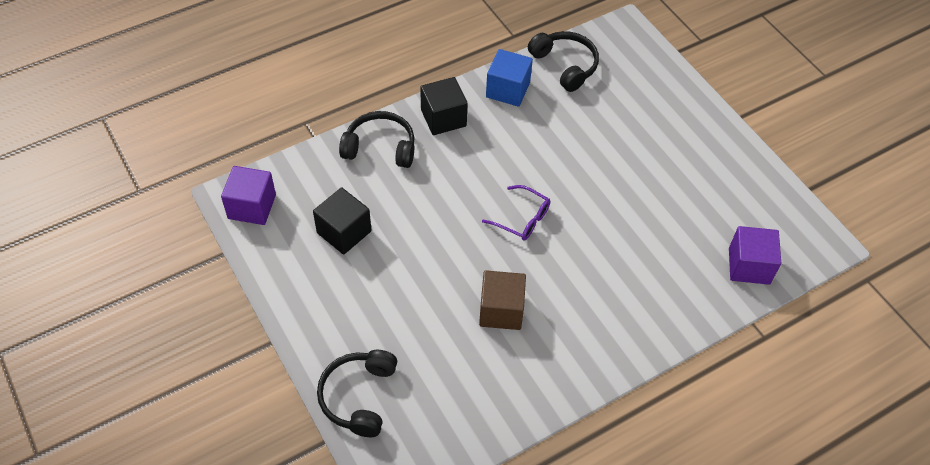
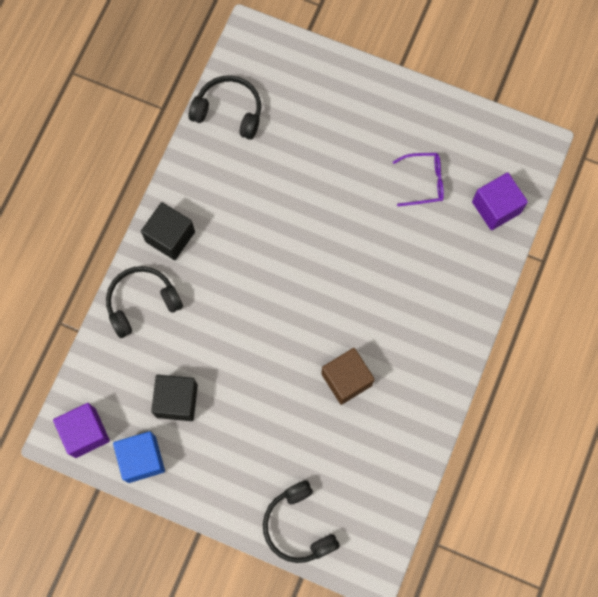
camera: 35 degrees left, 20 degrees up
(508, 90) = (201, 170): blue cube -> blue cube (142, 459)
(522, 219) = (303, 287): purple glasses -> purple glasses (424, 181)

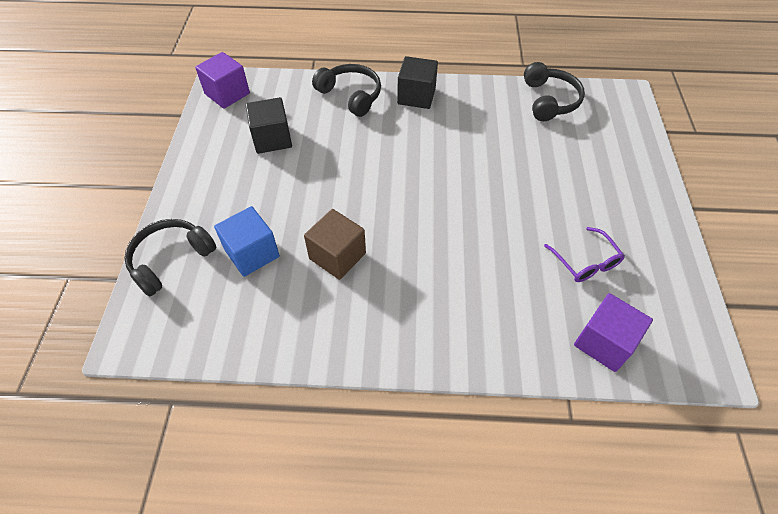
camera: 70 degrees right, 20 degrees down
(142, 459) = (213, 131): blue cube -> blue cube (252, 253)

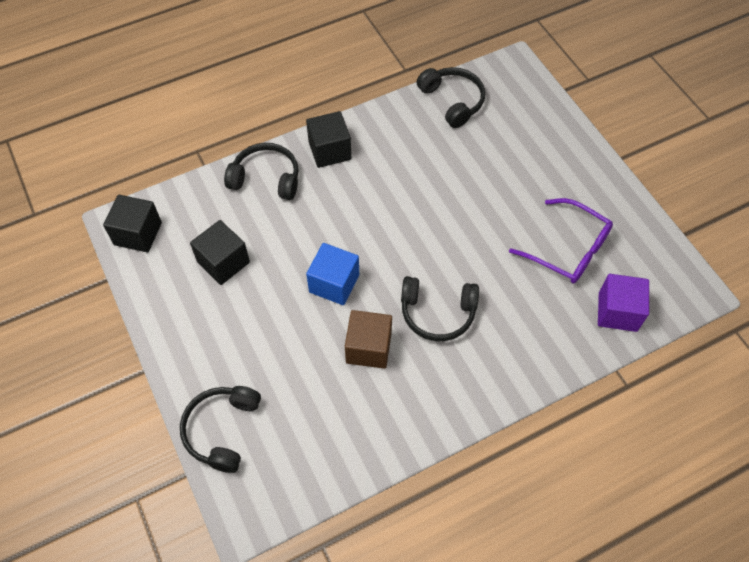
camera: 30 degrees left, 5 degrees up
(227, 94) = (138, 234): purple cube -> black cube
(252, 253) = (292, 385): blue cube -> blue cube (334, 283)
(419, 257) = (437, 313): none -> black headphones
(586, 262) = (568, 249): purple glasses -> purple glasses, size x1.52

